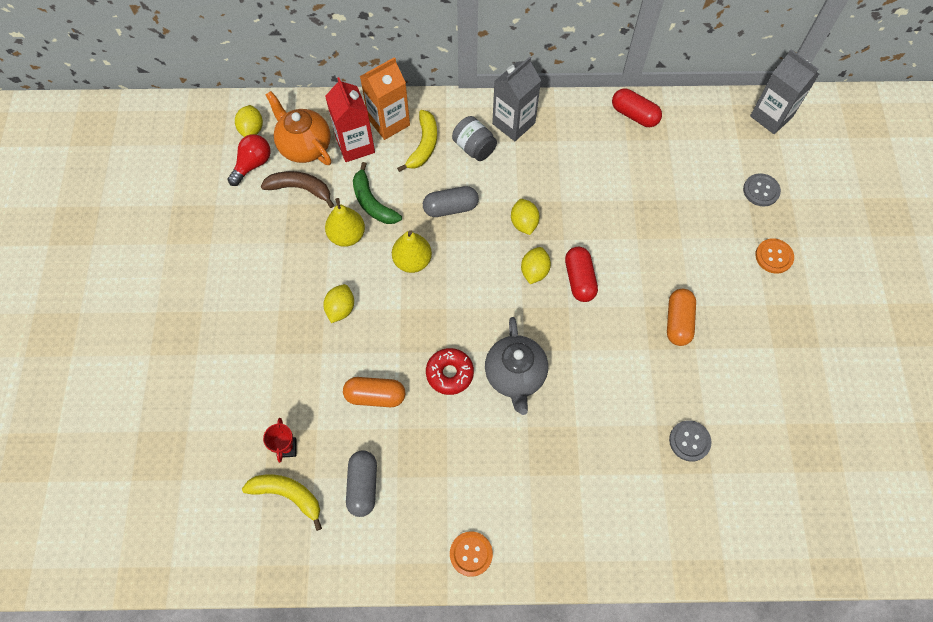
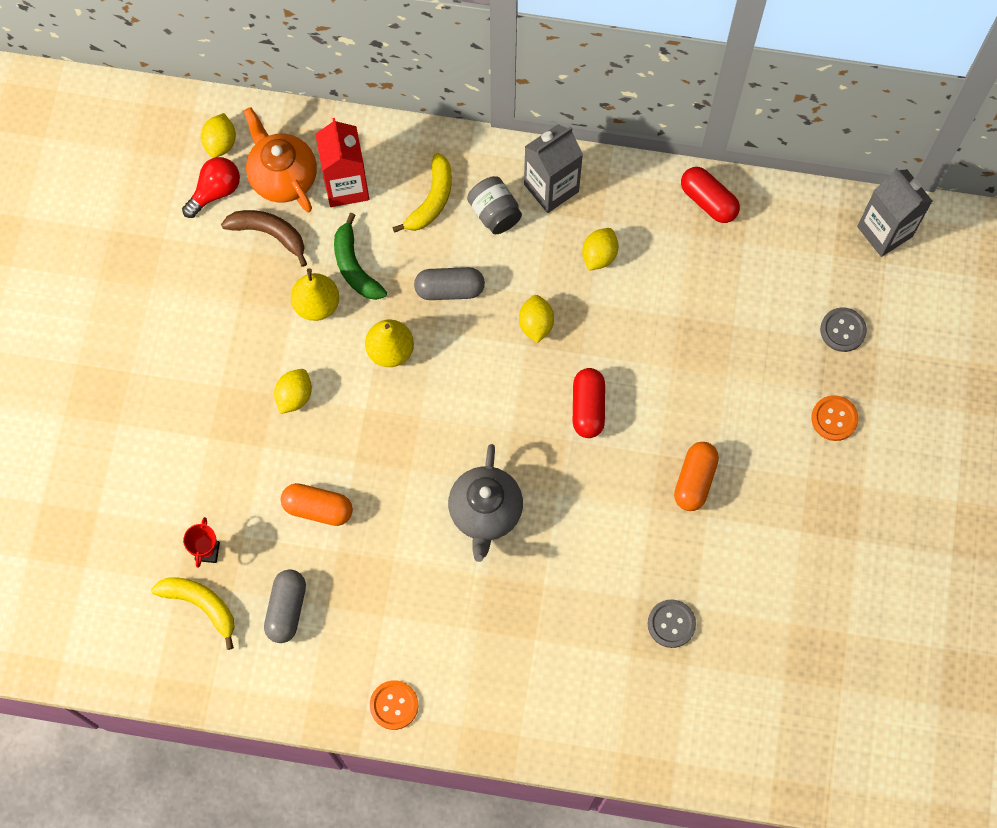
camera: 10 degrees right, 5 degrees up
(389, 122) = (393, 161): orange carton -> none
(449, 373) = (409, 497): red donut -> none
(534, 271) = (535, 388): yellow lemon -> yellow lemon (599, 255)

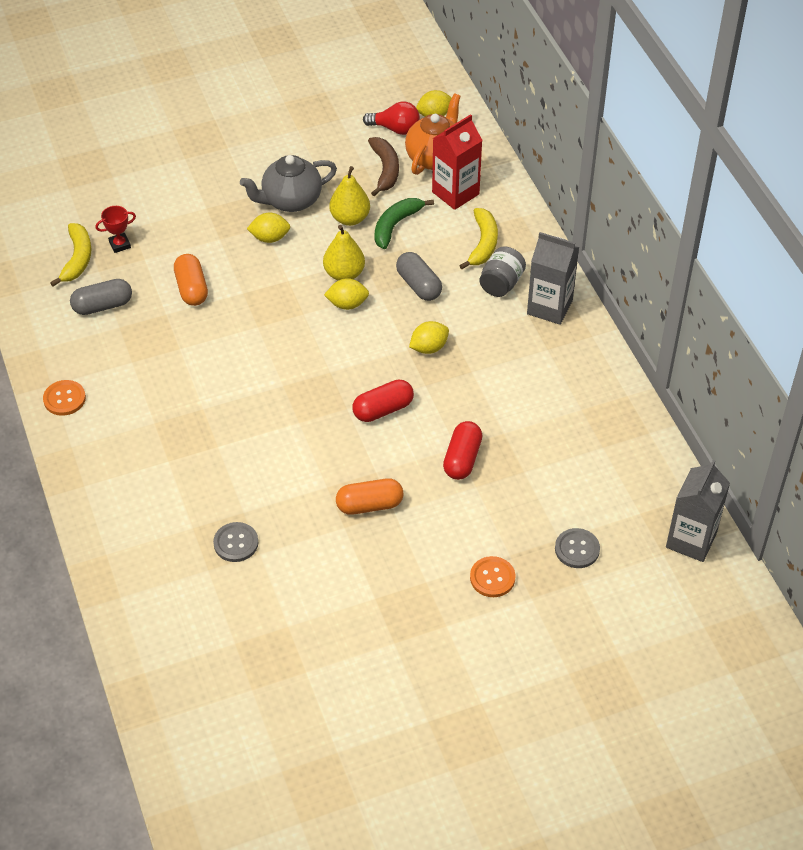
camera: 60 degrees right, 20 degrees down
(432, 200) = (483, 244): yellow banana -> yellow banana turned 75 degrees counterclockwise
(485, 512) = (253, 385): grey teapot -> grey teapot (291, 200)
(599, 255) = (516, 360): yellow lemon -> yellow lemon (347, 304)
(708, 201) = (619, 408): red capsule -> red capsule (462, 459)

